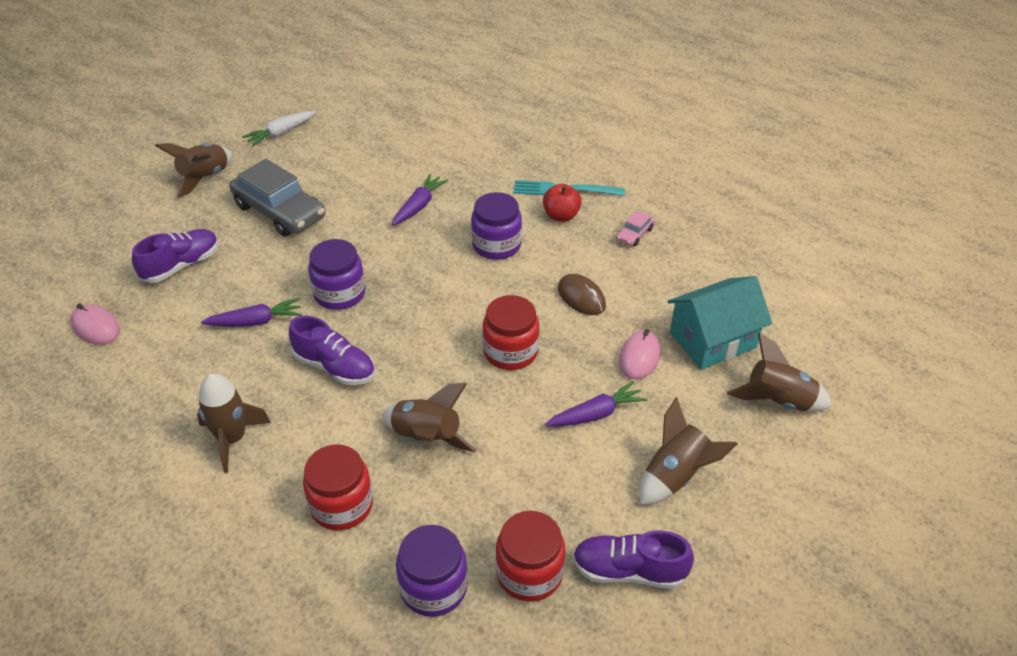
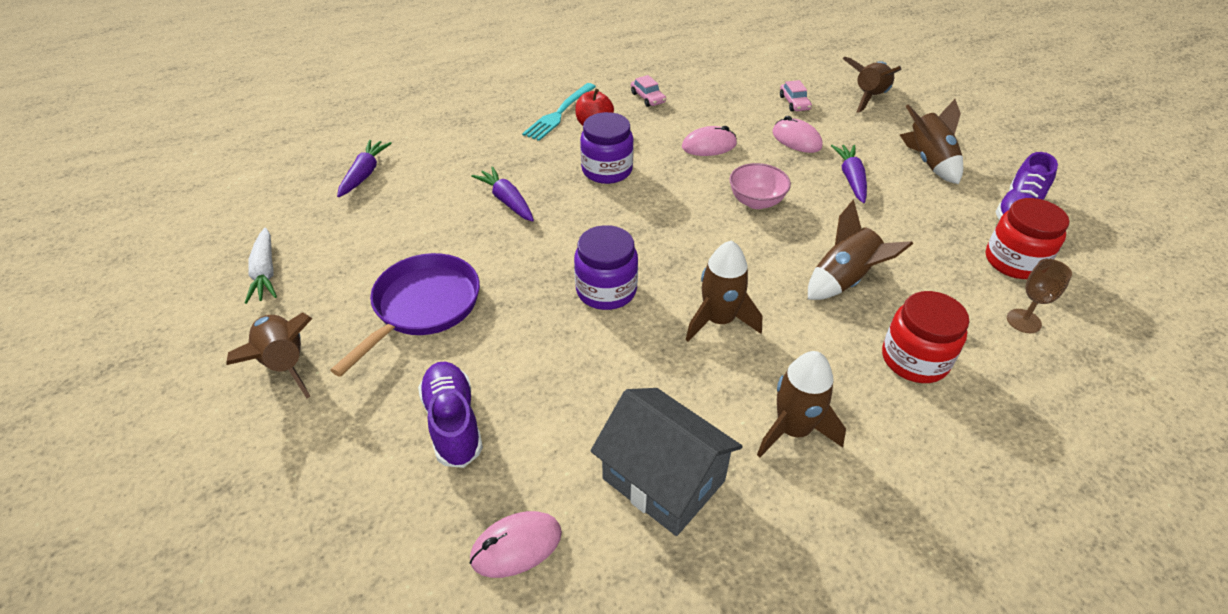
camera: 65 degrees left, 0 degrees up
(164, 379) = (663, 480): none -> grey house
(256, 321) = (609, 370): purple carrot -> purple carrot (365, 174)
(279, 211) = (422, 307): grey car -> purple pan
(335, 367) = (719, 320): purple shoe -> brown rocket
(434, 587) = (1023, 321): purple jar -> brown goblet
(510, 352) = (756, 201): red jar -> pink bowl
(581, 297) = (709, 146): brown mouse -> pink mouse
(712, 340) = (794, 103): turquoise house -> pink car

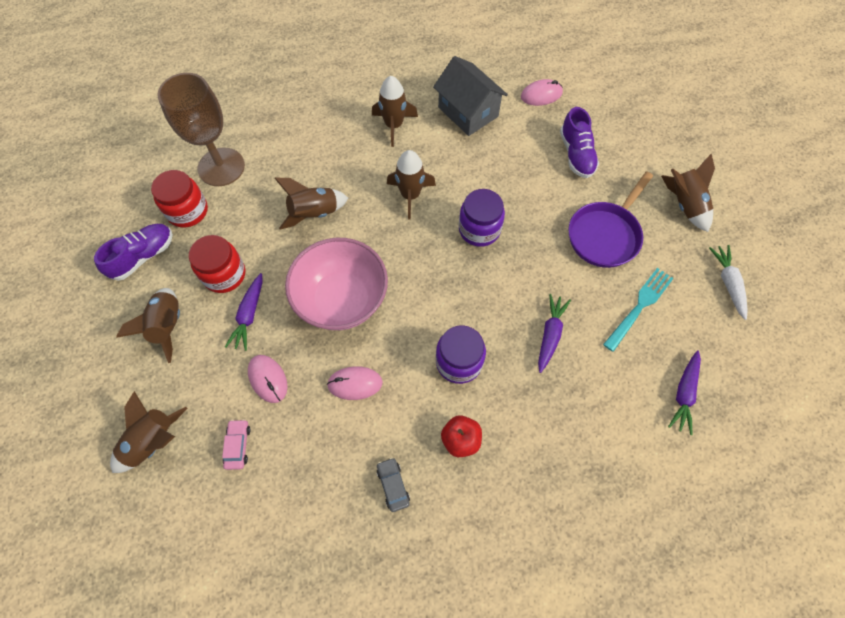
camera: 170 degrees left, 20 degrees up
(507, 201) = (550, 334): purple carrot -> purple carrot turned 135 degrees counterclockwise
(559, 113) = (495, 469): turquoise fork -> turquoise fork (639, 306)
(648, 98) = (393, 485): pink car -> grey car
(756, 201) = (342, 300): pink bowl -> pink bowl, size x1.94
(914, 359) = (305, 153): red jar -> red jar (224, 274)
(1023, 321) = (221, 167): brown goblet -> brown goblet, size x2.26

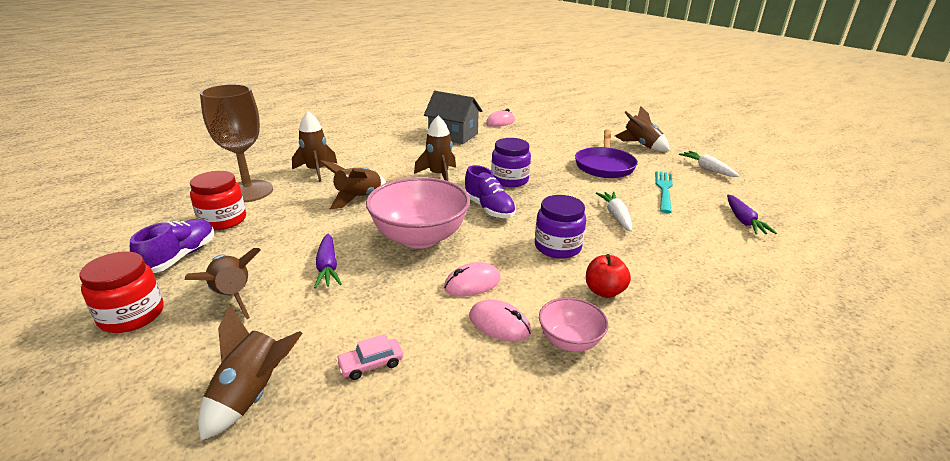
camera: 25 degrees left, 35 degrees down
(224, 274) = (284, 248): red jar -> red jar (132, 315)
(238, 445) = (371, 364): pink car -> pink car turned 90 degrees counterclockwise
(268, 379) = (376, 304): pink mouse -> pink mouse (499, 324)
(393, 485) = (569, 341): grey car -> pink bowl
(394, 125) = (399, 148): brown rocket -> brown rocket (316, 171)
(550, 334) = (616, 216): purple carrot -> white carrot
(576, 154) = (548, 139): purple shoe -> purple shoe (489, 208)

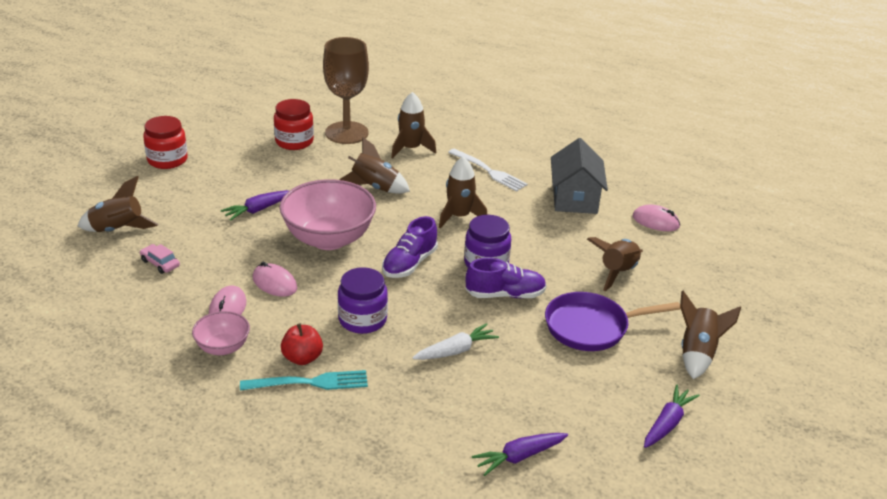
camera: 65 degrees right, 5 degrees up
(180, 257) = (236, 147): purple shoe -> purple shoe (505, 294)
(232, 296) = (203, 185): brown rocket -> brown rocket (617, 272)
(388, 151) = (489, 171): none -> white fork
(664, 190) = (558, 384): turquoise fork -> turquoise fork (310, 382)
(707, 169) = (667, 423): white carrot -> purple carrot

